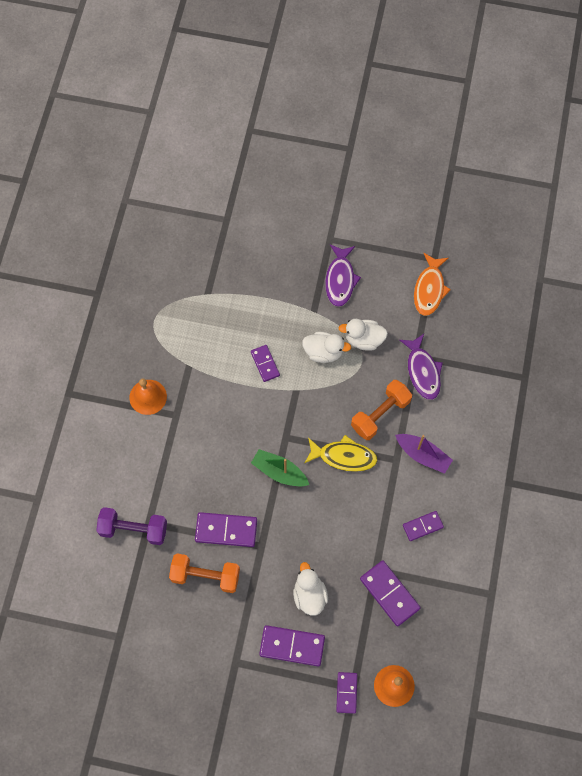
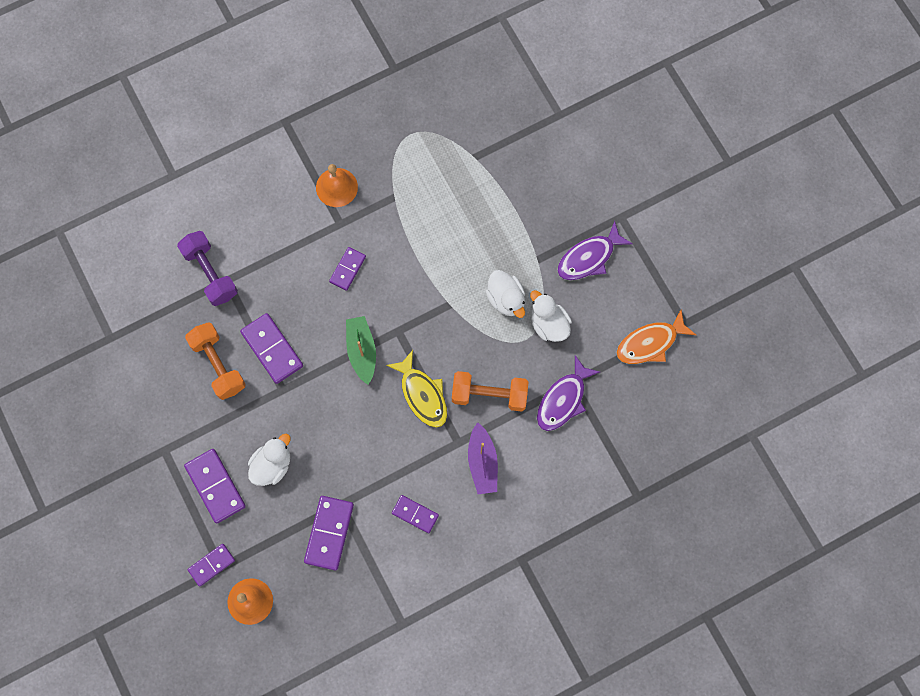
camera: 50 degrees right, 5 degrees up
(265, 364) = (451, 258): purple domino -> purple domino (347, 269)

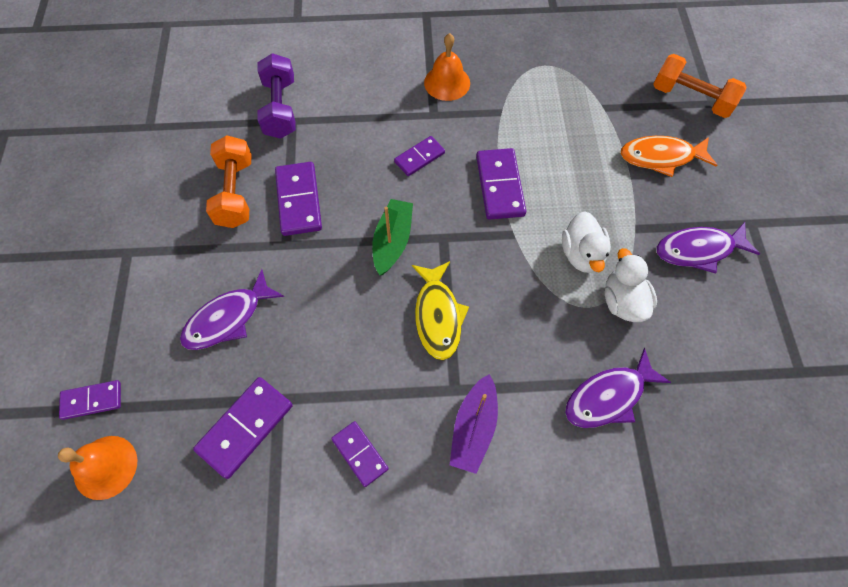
camera: 25 degrees right, 10 degrees down
(215, 486) = (154, 313): purple domino -> purple domino (500, 186)
(272, 465) = (228, 318): white duck -> purple fish
(489, 395) = (517, 350): orange dumbbell -> orange dumbbell (691, 98)
(650, 343) = (747, 376): orange fish -> orange fish (661, 157)

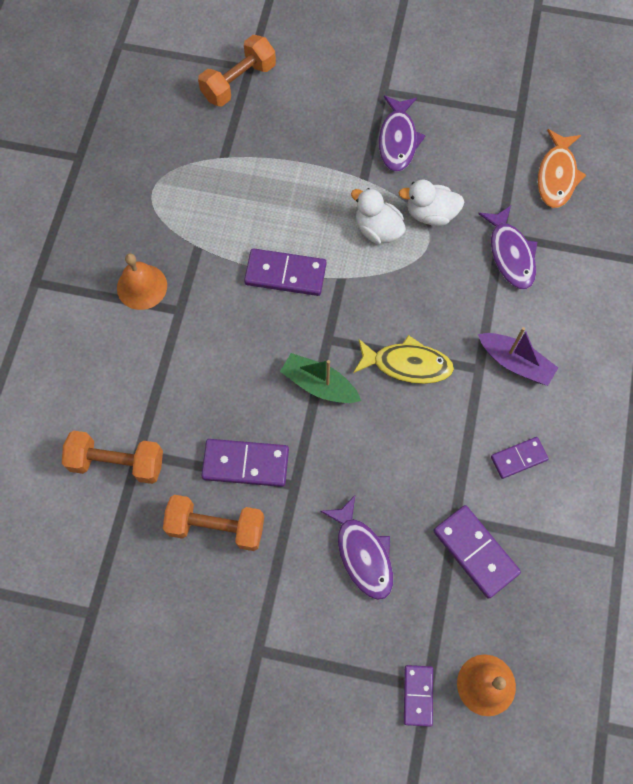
camera: 75 degrees left, 5 degrees up
(280, 108) = (117, 462): purple dumbbell -> orange dumbbell
(419, 157) = (229, 337): purple domino -> none
(581, 254) = (377, 230): white duck -> white duck turned 150 degrees counterclockwise
(661, 157) = (296, 131): orange fish -> orange fish (557, 176)

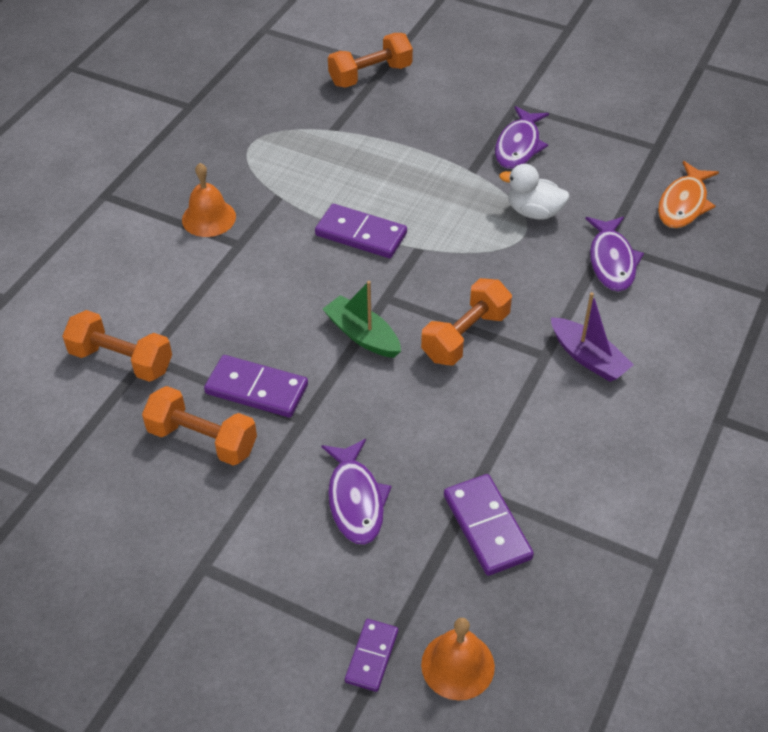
camera: 15 degrees right, 20 degrees down
(377, 230) = (472, 215): white duck -> none
(407, 364) = (465, 336): yellow fish -> orange dumbbell
(518, 458) = (565, 447): purple domino -> none

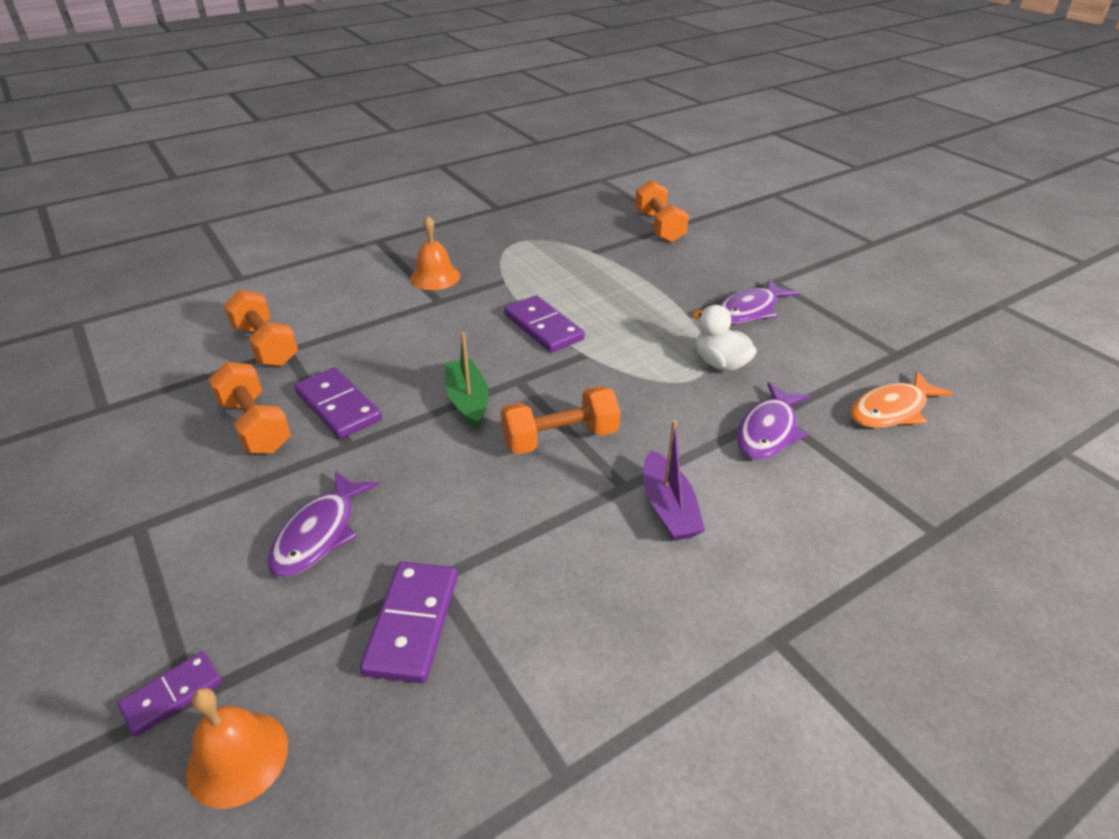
camera: 30 degrees right, 10 degrees down
(370, 75) = (659, 227): orange dumbbell -> orange dumbbell turned 75 degrees clockwise

